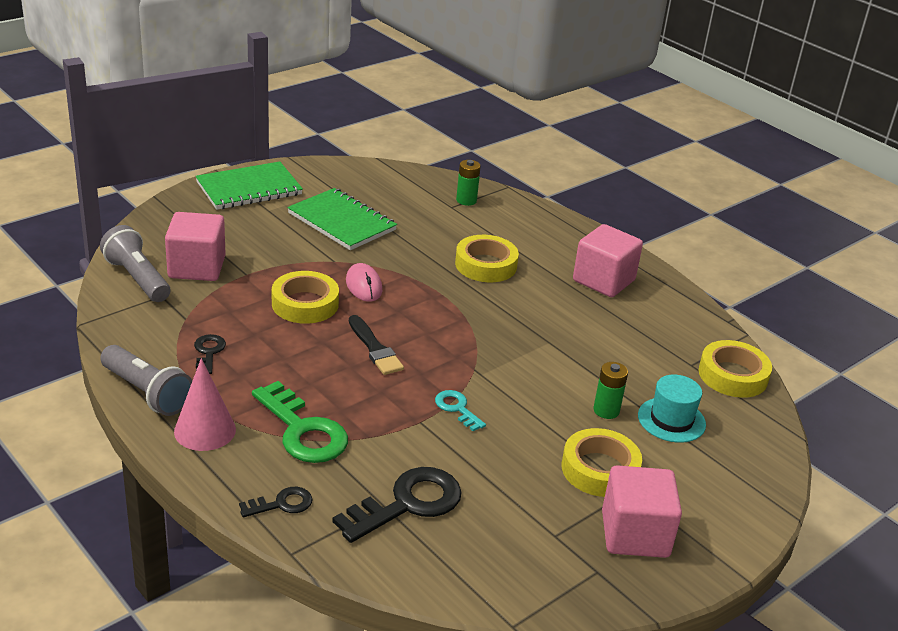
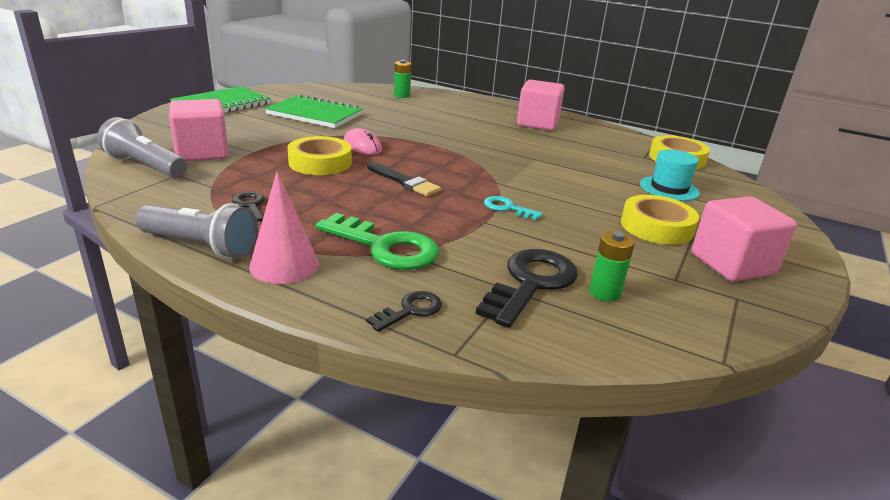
camera: 20 degrees left, 5 degrees down
(485, 265) = (447, 125): yellow tape -> none
(606, 410) = (619, 190): green battery -> green battery (604, 293)

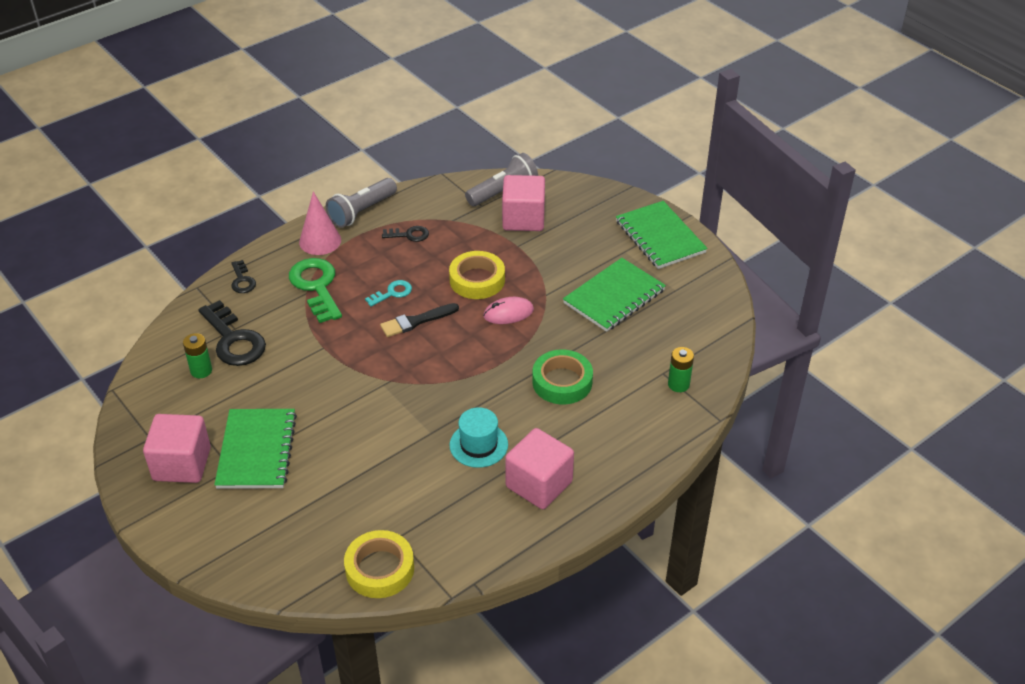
camera: 115 degrees right, 15 degrees up
(385, 247) = (316, 286): green key -> green key turned 105 degrees clockwise
(431, 123) = (562, 382): none -> green tape
(507, 208) = (337, 368): turquoise key -> turquoise key (392, 293)
(656, 227) = (256, 450): yellow tape -> green notebook
(669, 188) = (315, 508): turquoise hat -> turquoise hat (478, 445)

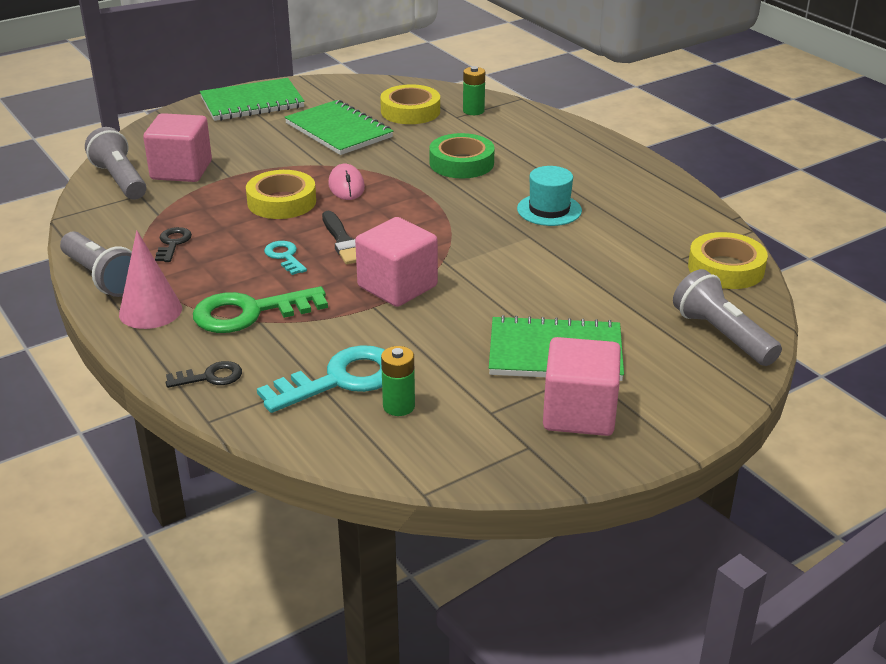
camera: 85 degrees left, 10 degrees down
(234, 340) = (341, 379): black key -> turquoise key
(274, 557) = (722, 335): none -> grey flashlight
(539, 484) = (603, 181): pink cube -> pink cube (397, 286)
(666, 340) = (410, 111): none -> yellow tape

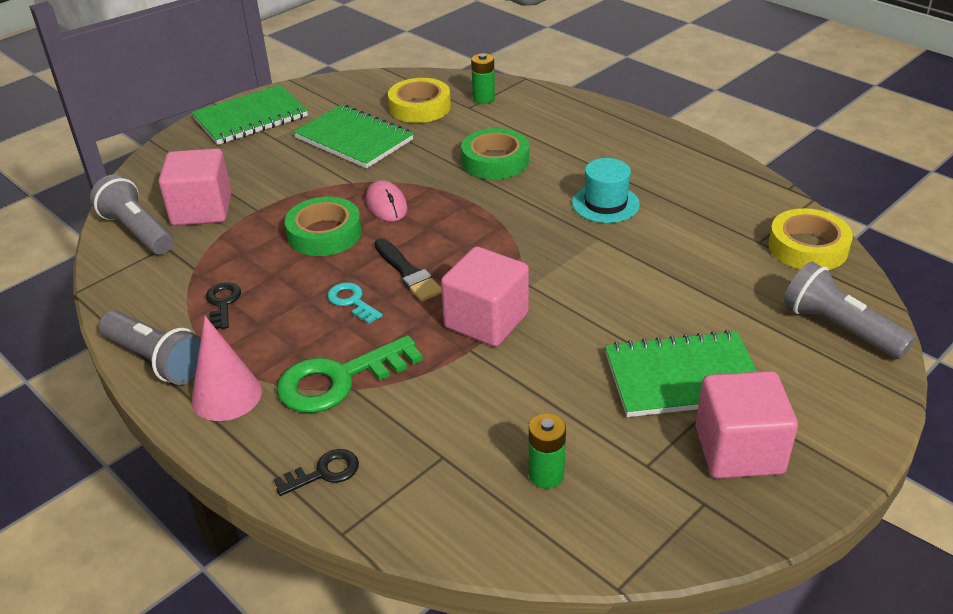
camera: 10 degrees left, 5 degrees up
(282, 202) = (324, 233): yellow tape -> green tape
(341, 379) = (470, 451): turquoise key -> none

